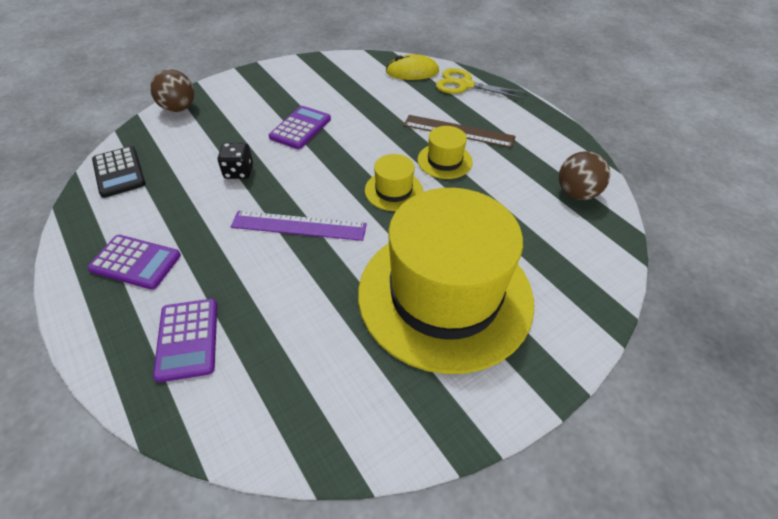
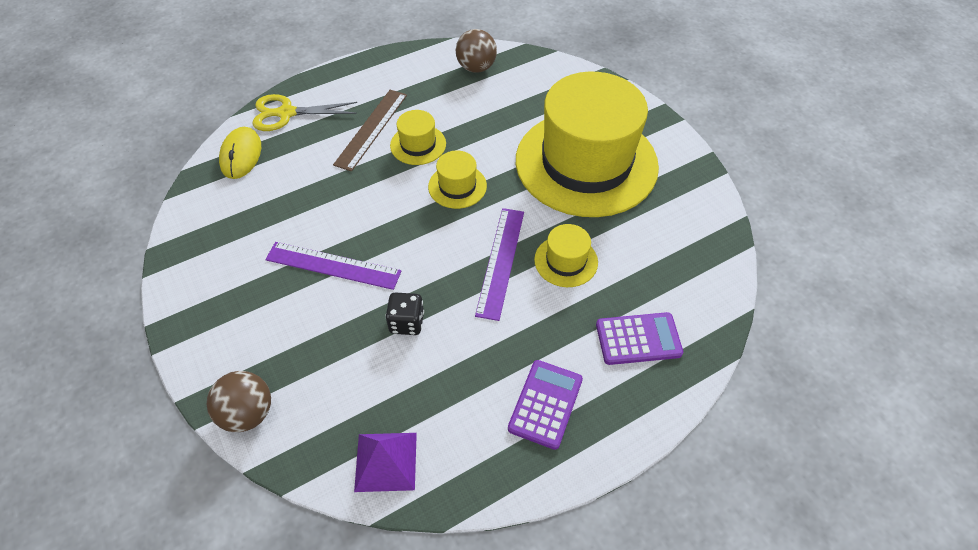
camera: 85 degrees left, 5 degrees up
(119, 172) = (386, 461): black calculator -> purple pyramid
(297, 276) = (566, 261): none -> yellow hat
(300, 128) = (333, 265): purple calculator -> purple ruler
(464, 85) = (286, 113): yellow scissors -> yellow scissors turned 60 degrees clockwise

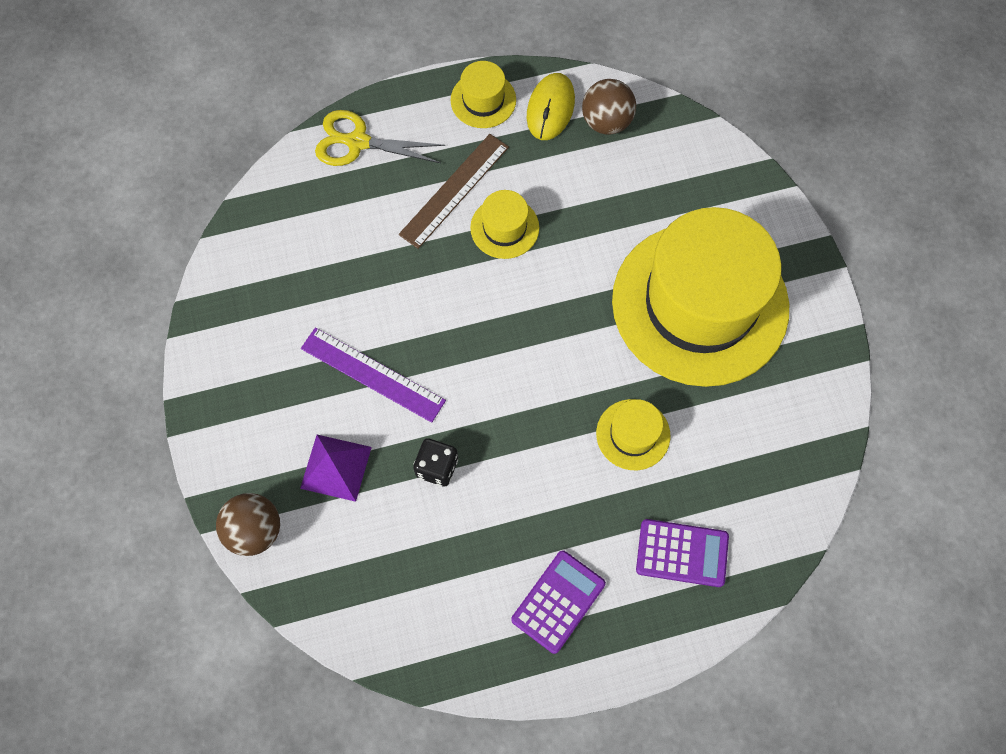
camera: 15 degrees right, 15 degrees up
(241, 155) = (295, 194): yellow mouse -> yellow mouse (550, 108)
(386, 461) = (381, 620): purple pyramid -> purple pyramid (336, 467)
(457, 186) = (536, 300): yellow hat -> yellow hat (483, 100)
(500, 261) = (558, 416): purple ruler -> none

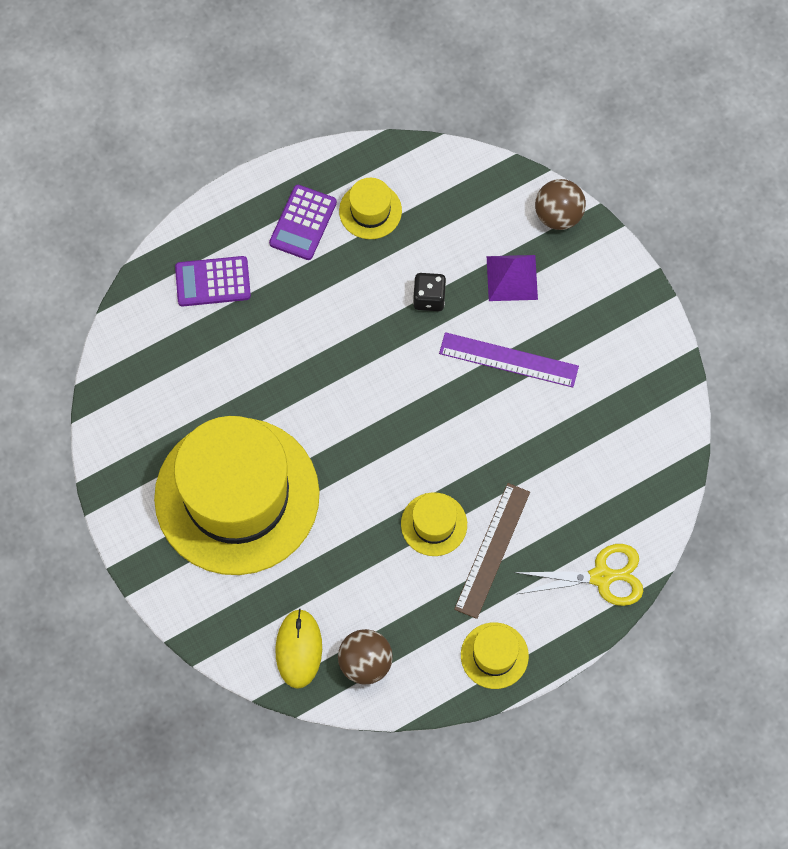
camera: 165 degrees right, 0 degrees up
(550, 108) = (425, 663): yellow mouse -> yellow mouse (299, 649)
(633, 434) = (272, 365): yellow hat -> yellow hat (370, 211)

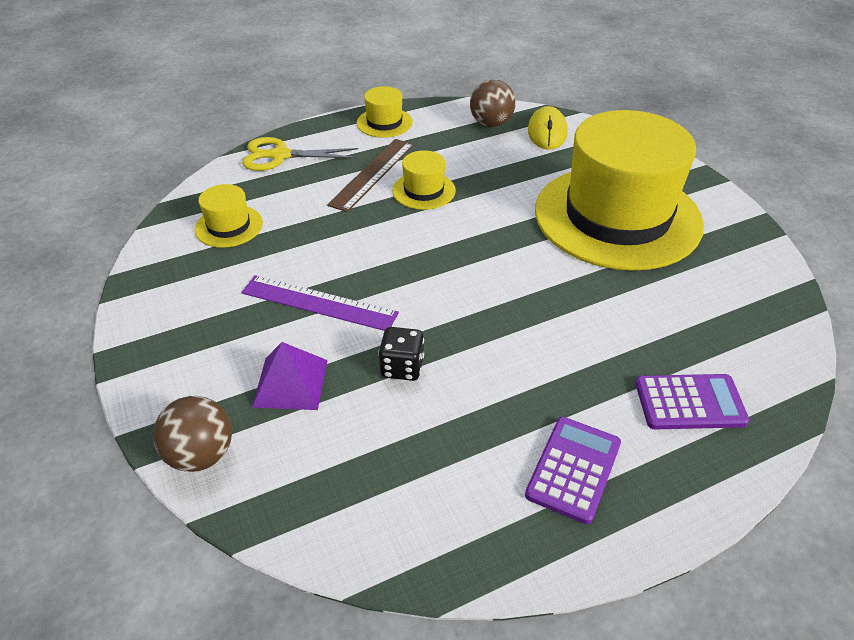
camera: 175 degrees left, 25 degrees down
(370, 211) = (473, 479): yellow hat -> yellow hat (229, 226)

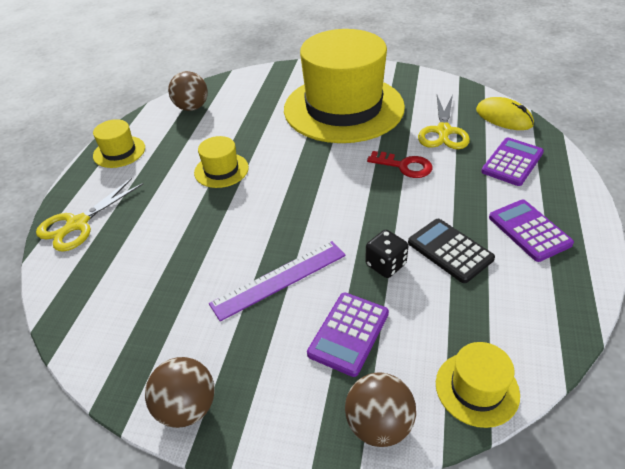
camera: 50 degrees left, 0 degrees up
(144, 324) = (187, 407): none -> brown ball
(229, 226) = (127, 294): yellow hat -> yellow hat (477, 388)
(290, 383) = (348, 333): purple pyramid -> purple calculator
(373, 174) = (170, 185): brown ruler -> none
(470, 409) = (450, 250): none -> black calculator
(547, 132) = (232, 91): yellow mouse -> yellow mouse (504, 117)
(571, 310) = (404, 166): none -> red key
(674, 314) = (443, 132): none -> yellow scissors

